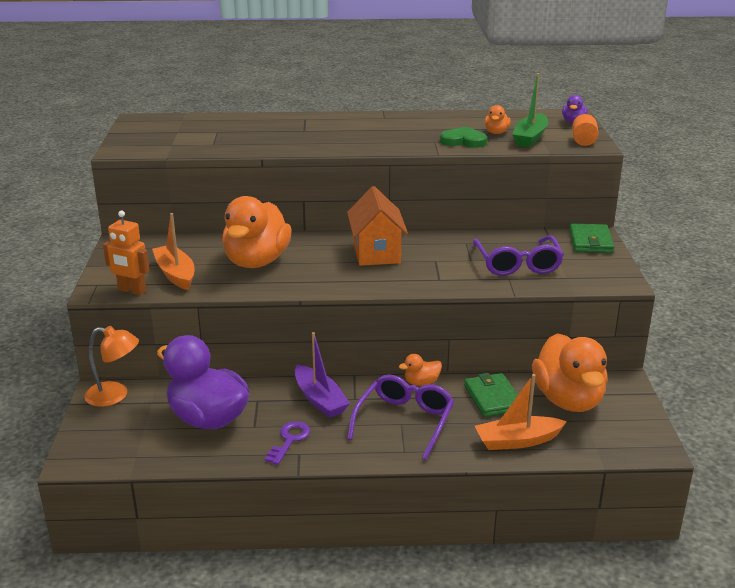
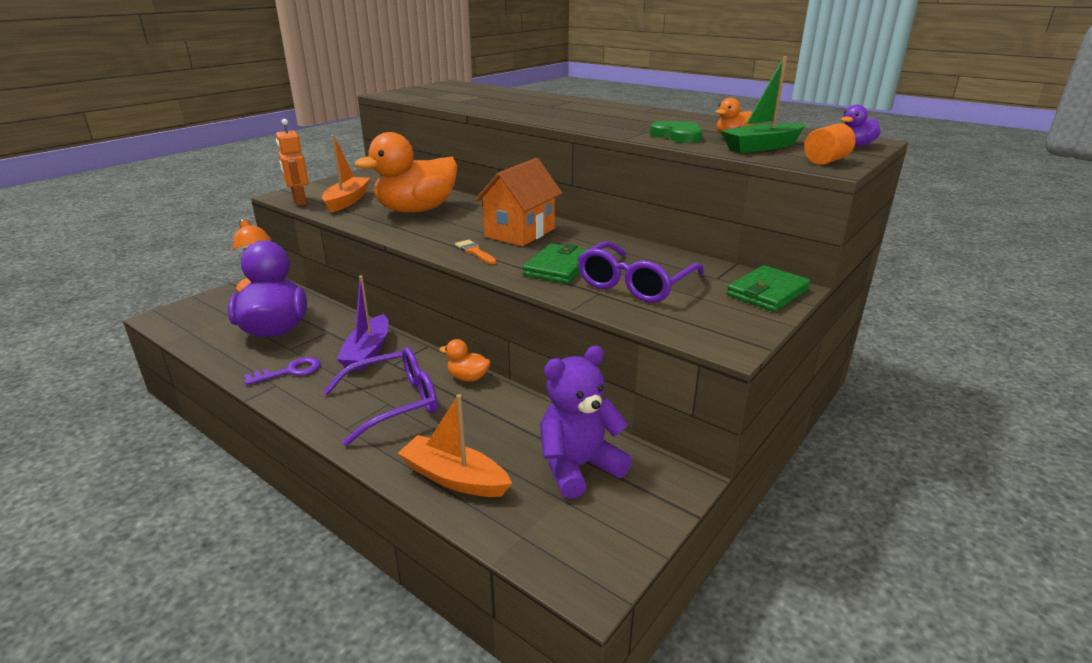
camera: 40 degrees right, 0 degrees up
(378, 280) = (474, 252): none -> orange brush
(493, 398) = (505, 424): green wallet -> green wallet (558, 267)
(568, 400) = (578, 467): orange duck -> purple teddy bear

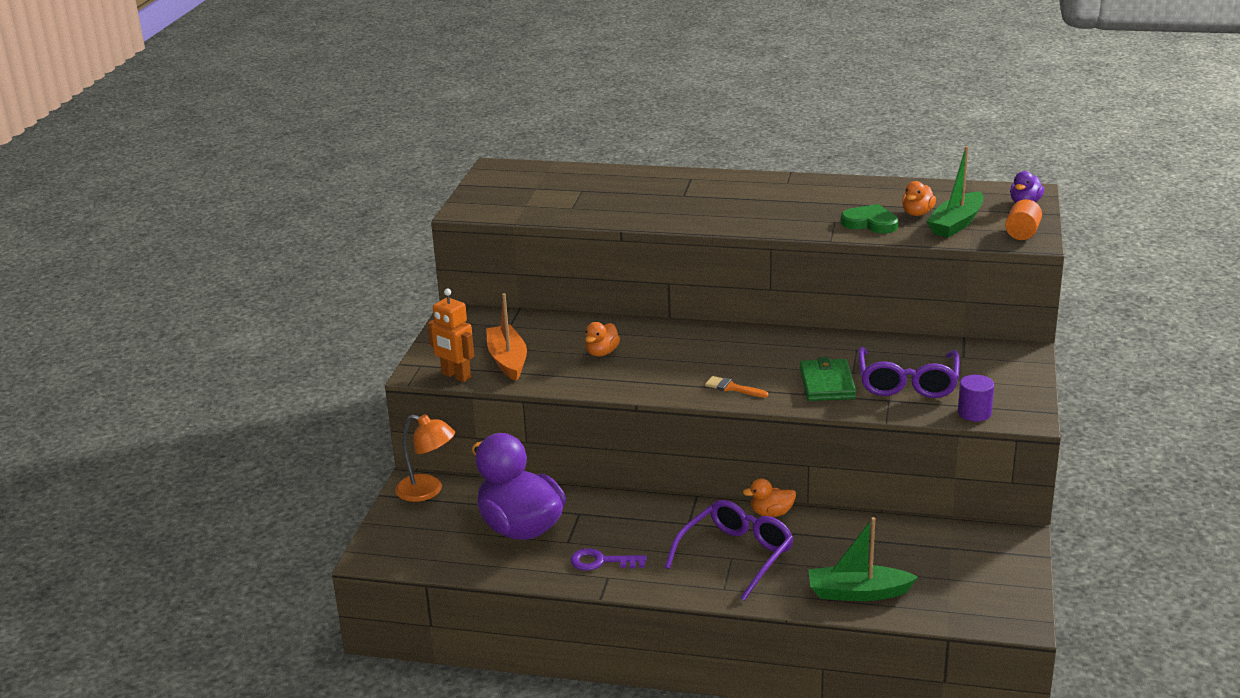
camera: 25 degrees left, 0 degrees up
(290, 371) = (601, 561): purple key -> purple key turned 120 degrees counterclockwise
(367, 352) = (648, 520): purple boat -> none
(416, 210) = (602, 353): orange duck -> orange duck, size x0.43
(454, 478) = (858, 593): orange boat -> green boat
(519, 233) = (743, 353): orange house -> none
(578, 467) = (938, 553): purple teddy bear -> none
(673, 325) = (974, 413): none -> purple cylinder
(767, 292) = (1013, 361): green wallet -> none

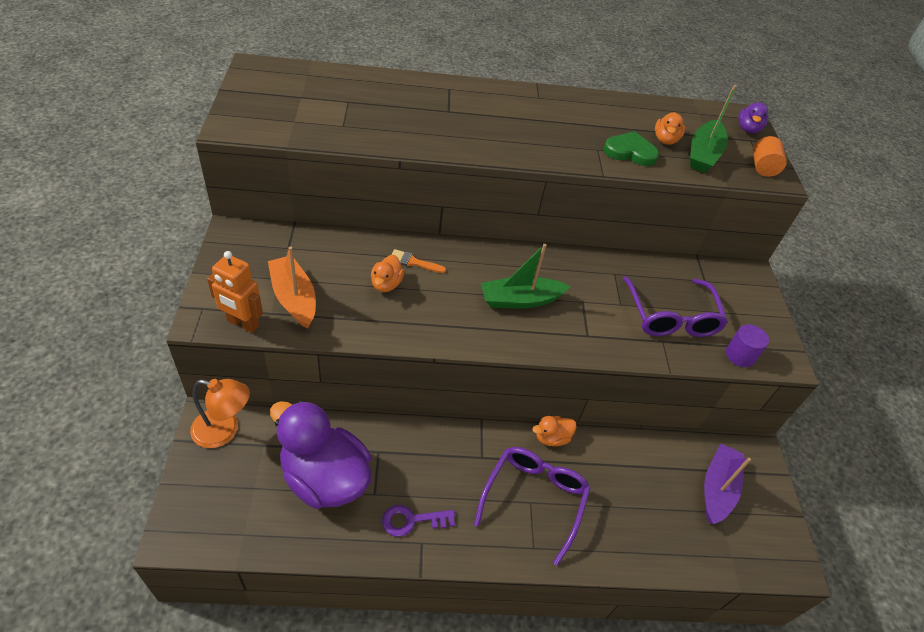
camera: 20 degrees left, 20 degrees up
(732, 388) = (520, 330): orange brush -> orange brush (413, 262)
(827, 384) = (603, 321): green wallet -> none
(858, 593) = (651, 540): green boat -> green boat (520, 300)
(953, 561) = (717, 488): none -> purple boat

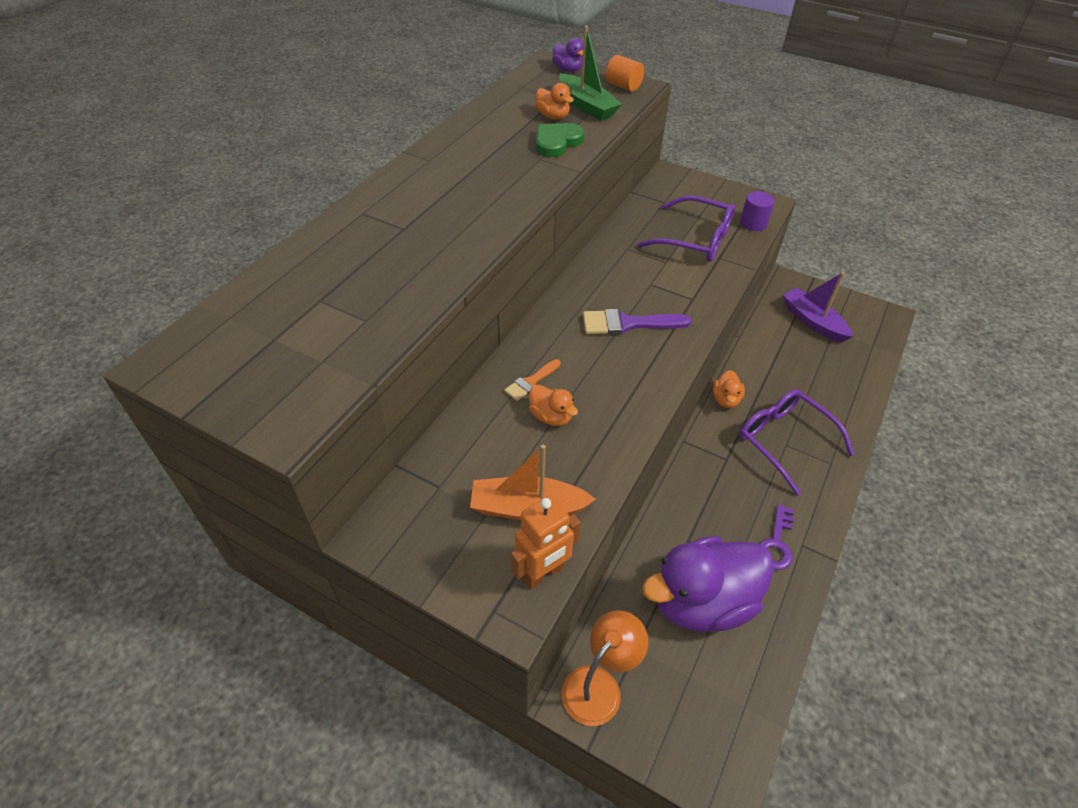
camera: 55 degrees left, 0 degrees up
(520, 300) = (628, 324): green boat -> purple brush

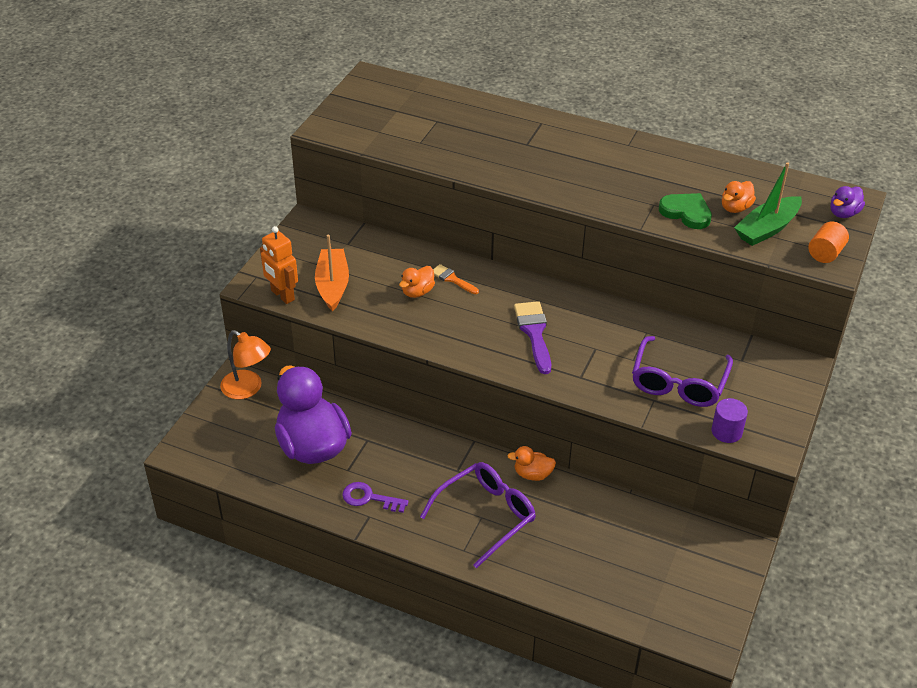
camera: 85 degrees right, 5 degrees down
(813, 322) = (674, 562): purple boat -> none

